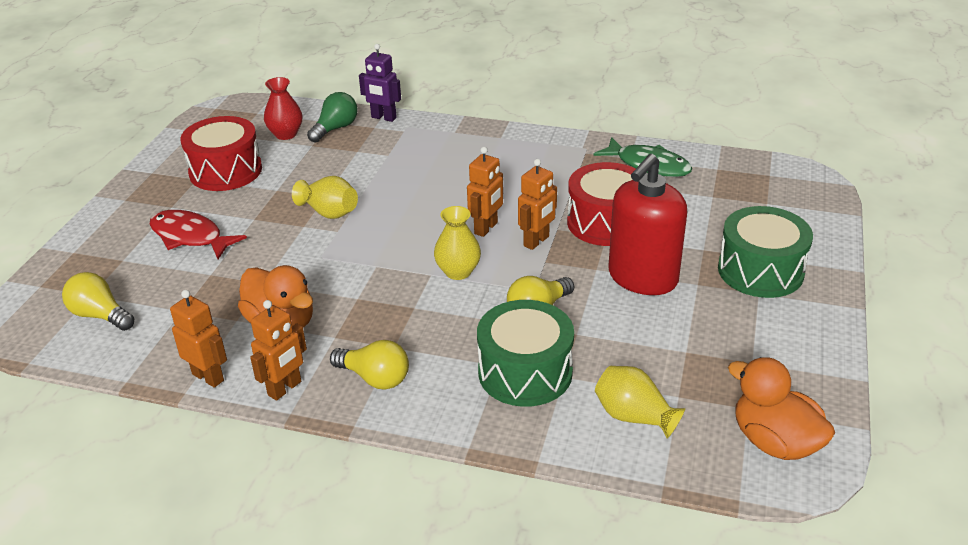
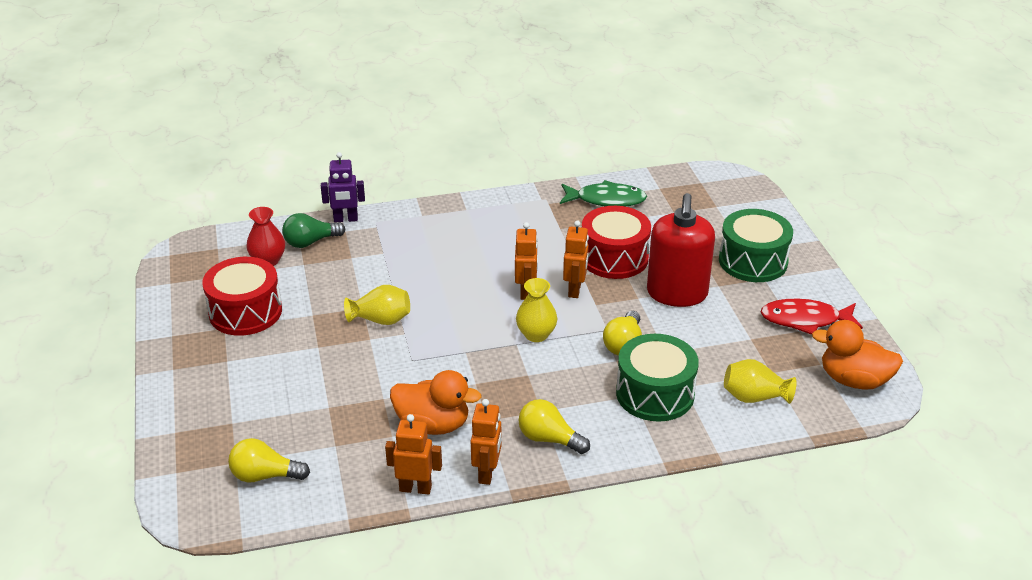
camera: 30 degrees left, 0 degrees up
(190, 237) = (275, 381): red fish -> red fish (805, 320)
(335, 129) = (310, 242): green light bulb -> green light bulb turned 120 degrees counterclockwise
(375, 378) = (549, 439): yellow light bulb -> yellow light bulb turned 150 degrees counterclockwise

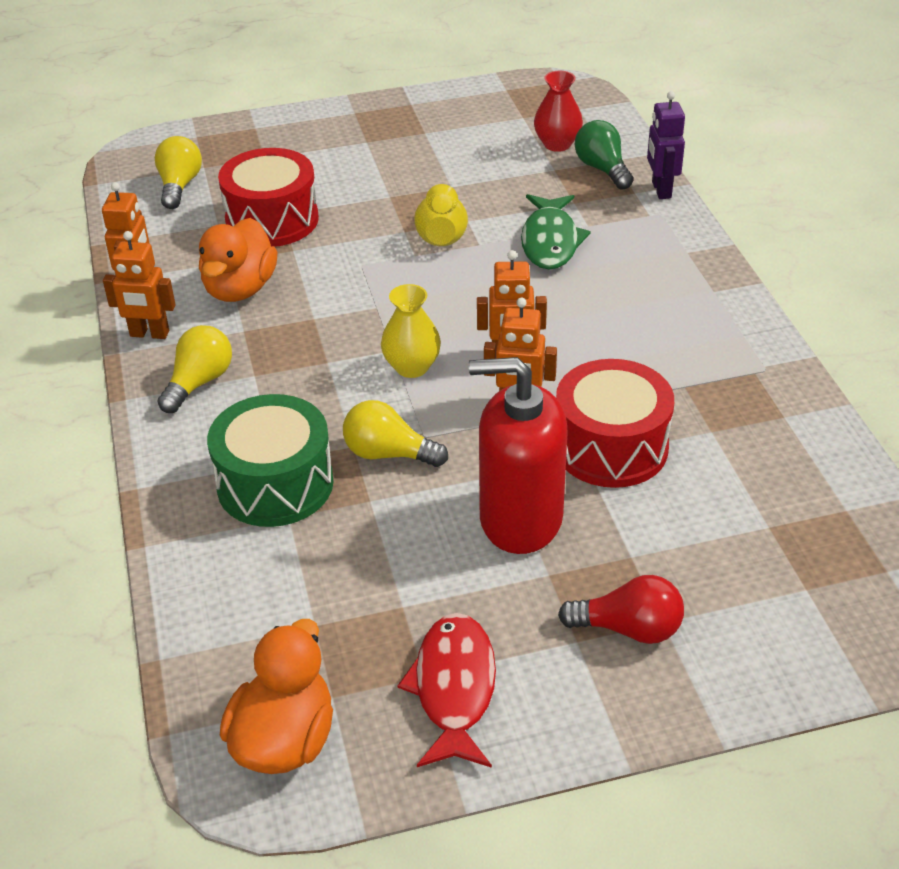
camera: 90 degrees right, 5 degrees up
(245, 312) = (453, 142): red drum -> red drum (272, 220)
(606, 200) = (783, 439): green fish -> green fish (550, 241)
(753, 261) = (628, 628): green drum -> red light bulb
(754, 397) = (255, 597): yellow vase -> none

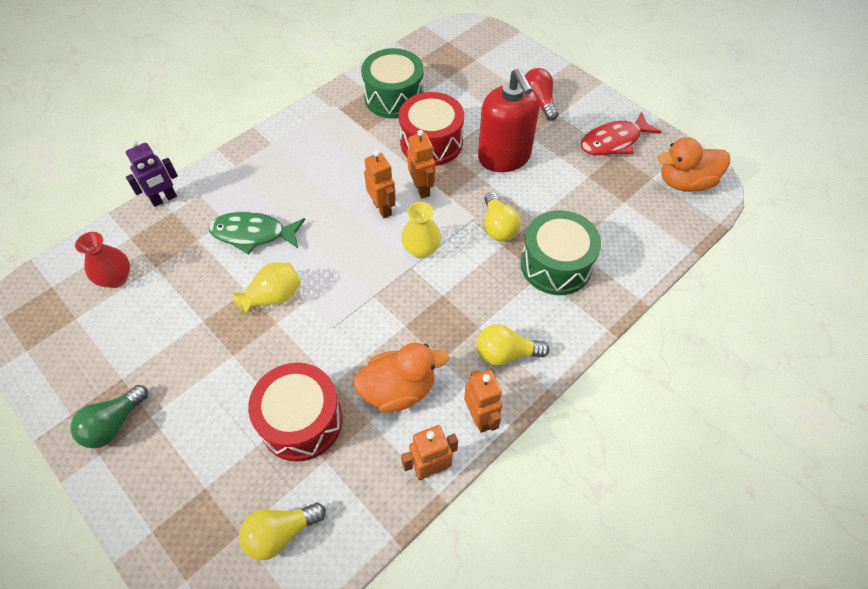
camera: 120 degrees left, 15 degrees up
(550, 241) = (253, 234): green fish -> green fish turned 150 degrees counterclockwise
(602, 169) = (146, 239): green light bulb -> green light bulb (114, 424)
(749, 441) = (394, 97): none -> green drum

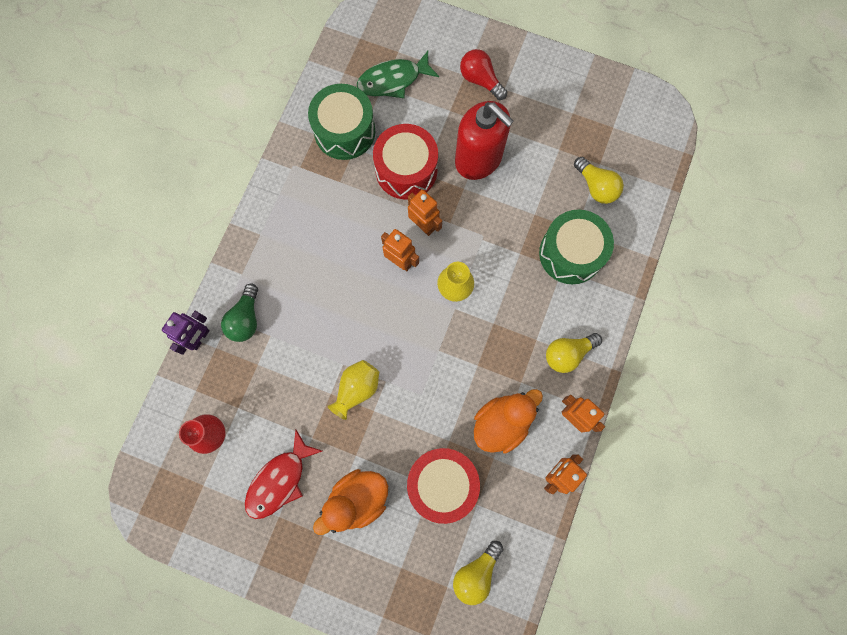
camera: 25 degrees left, 20 degrees up
(114, 424) = (299, 555): green light bulb -> green light bulb (246, 319)
(253, 234) = (303, 337): green fish -> green fish (393, 80)
(498, 226) = (507, 236): yellow light bulb -> yellow light bulb (596, 187)
(614, 141) = (565, 100): red fish -> red fish (279, 480)
(685, 182) = (642, 120): orange duck -> orange duck (357, 499)

